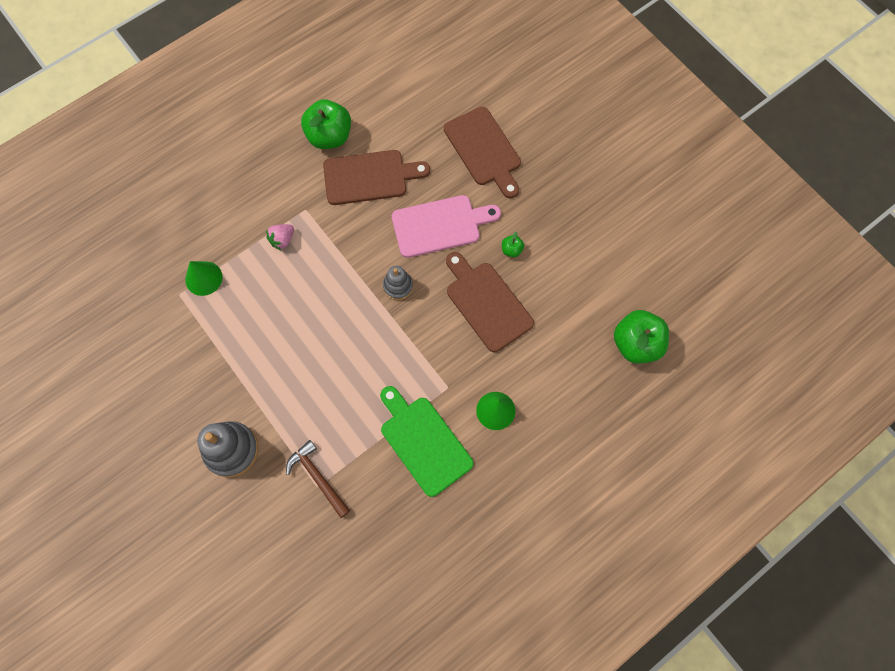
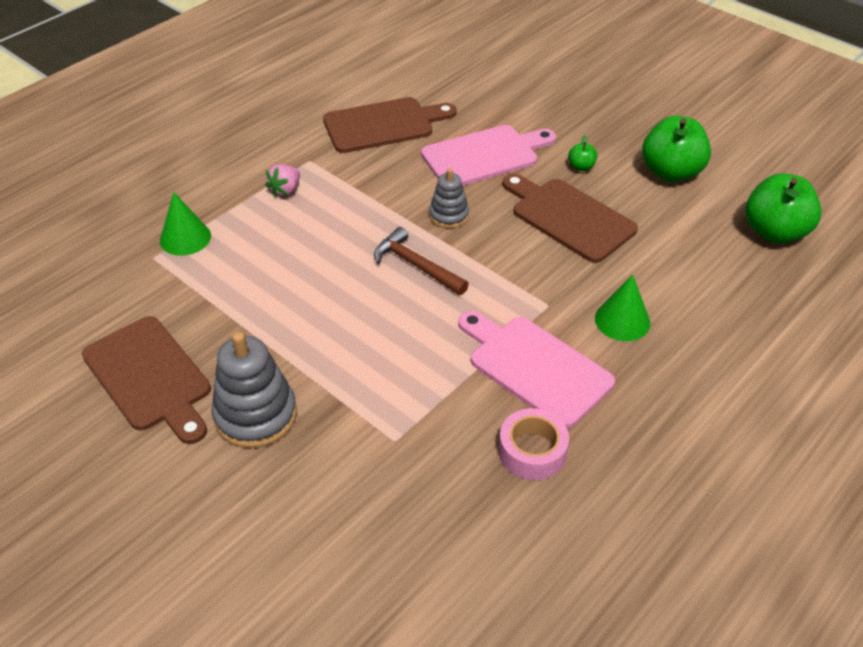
camera: 10 degrees left, 25 degrees down
(318, 477) = (393, 429): brown hammer -> brown hammer (416, 265)
(329, 136) = (325, 97): green apple -> green apple (671, 172)
(403, 511) = (532, 451): none -> pink tape
(423, 442) = (535, 367): green cutting board -> pink cutting board
(484, 150) = (515, 89): brown cutting board -> brown cutting board (150, 377)

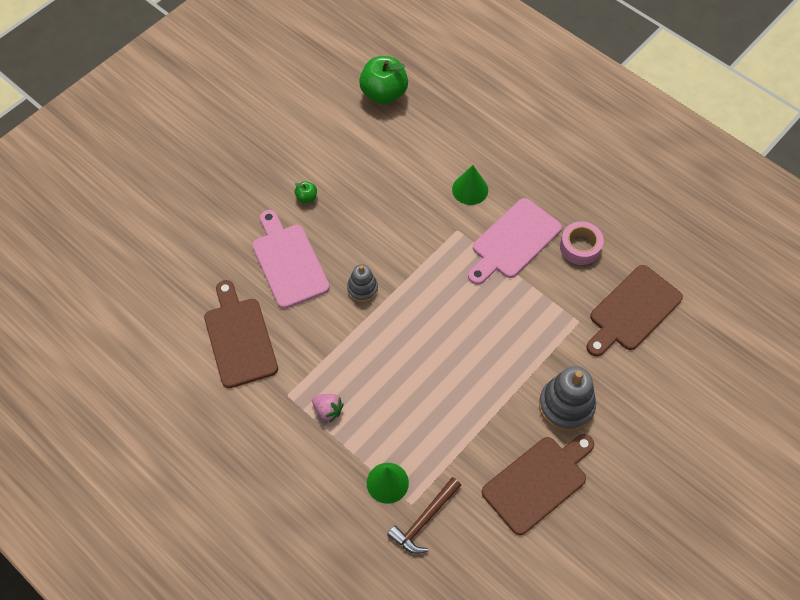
camera: 90 degrees left, 15 degrees up
(416, 265) = (418, 311): brown hammer -> brown hammer (424, 520)
(568, 217) = (366, 210): brown cutting board -> brown cutting board (632, 311)
(671, 172) = (316, 141): green apple -> none

